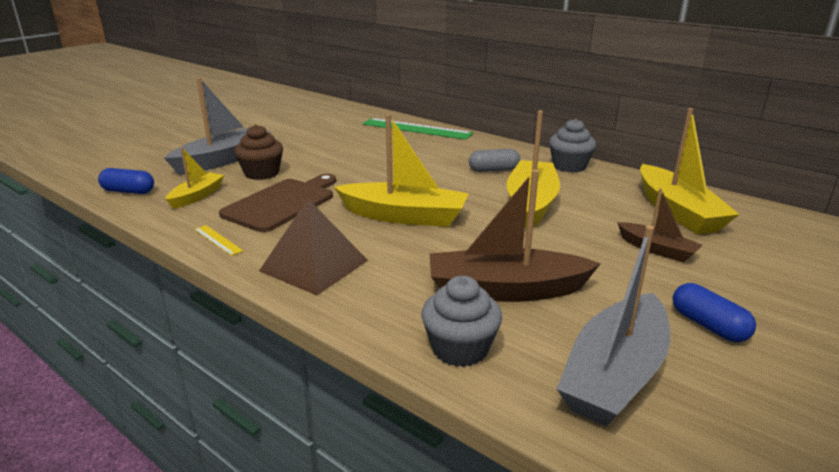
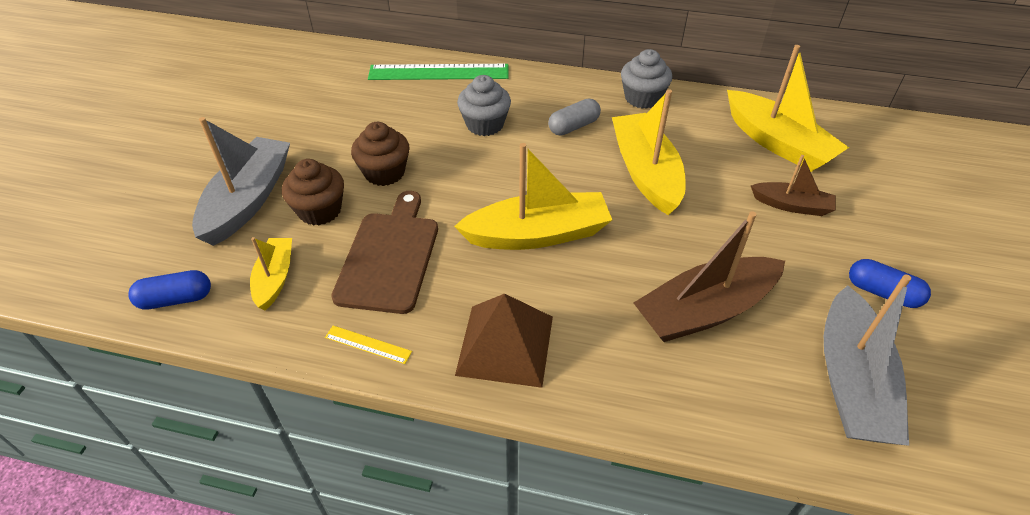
camera: 25 degrees left, 20 degrees up
(325, 165) = (384, 172): none -> brown cupcake
(460, 348) = (718, 403): grey cupcake -> grey cupcake (485, 124)

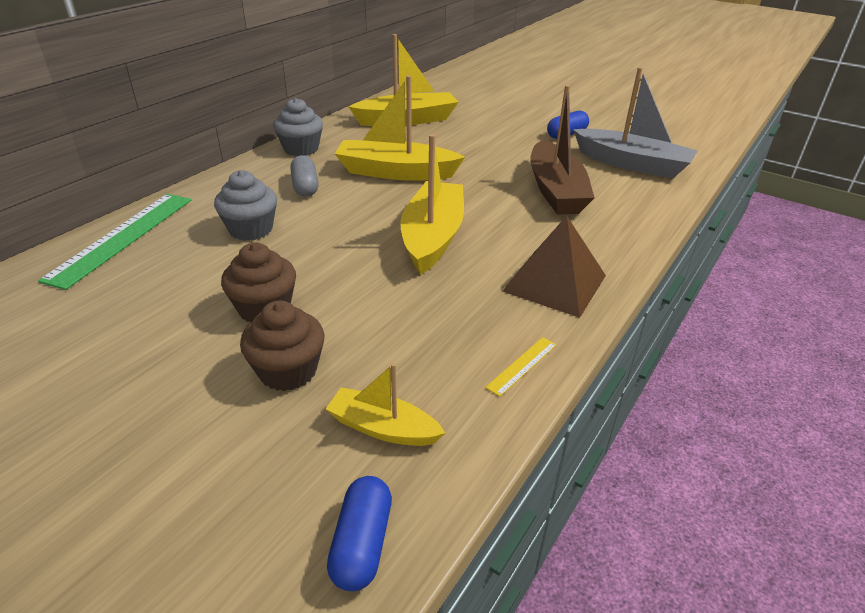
camera: 70 degrees left, 10 degrees down
(248, 200) = (207, 438): grey boat -> none
(390, 256) = (405, 329): brown cutting board -> none
(792, 205) = (474, 135): brown boat -> none

